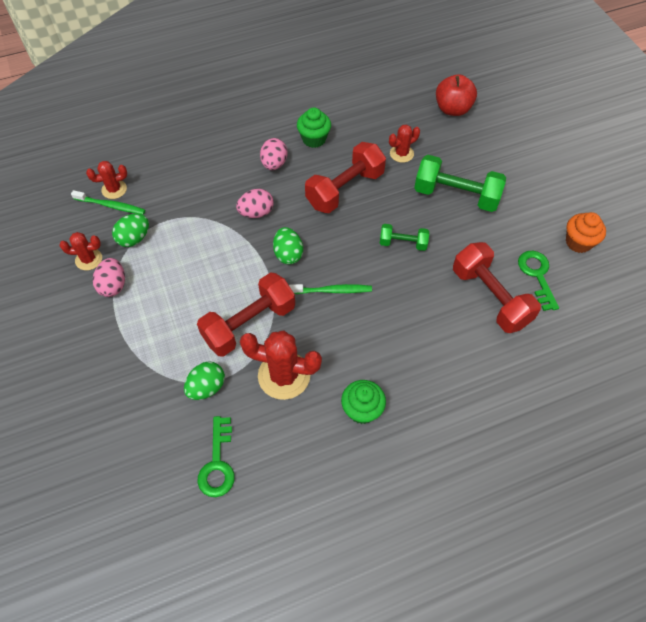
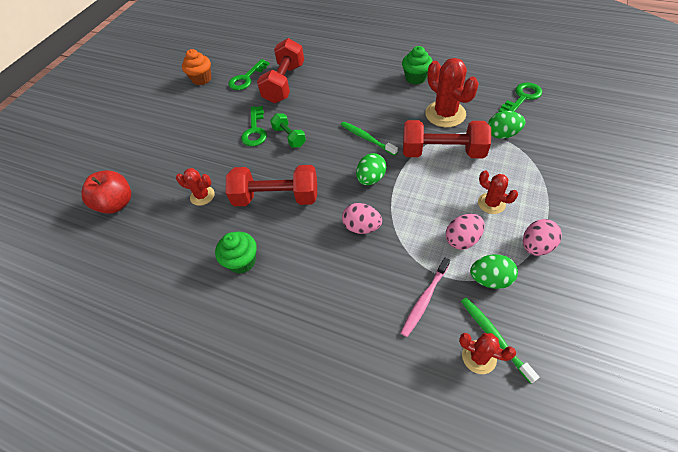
camera: 130 degrees left, 5 degrees down
(89, 259) = (549, 288): red cactus -> red cactus (491, 203)
(170, 197) = (424, 300): none -> pink toothbrush
(274, 164) = (301, 262): pink egg -> pink egg (462, 239)
(442, 228) = (255, 130): none -> green key
(456, 195) = (217, 142): green dumbbell -> none

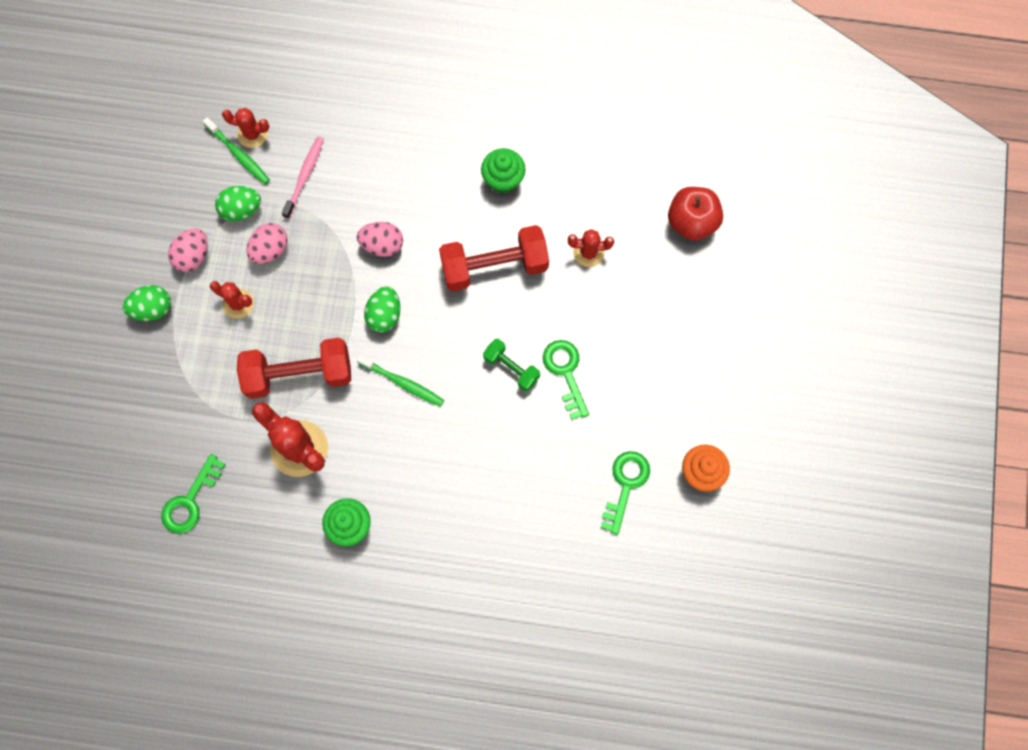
camera: 160 degrees right, 20 degrees up
(284, 83) = (557, 481): red dumbbell -> none
(502, 134) = (221, 419): green egg -> green egg (152, 309)

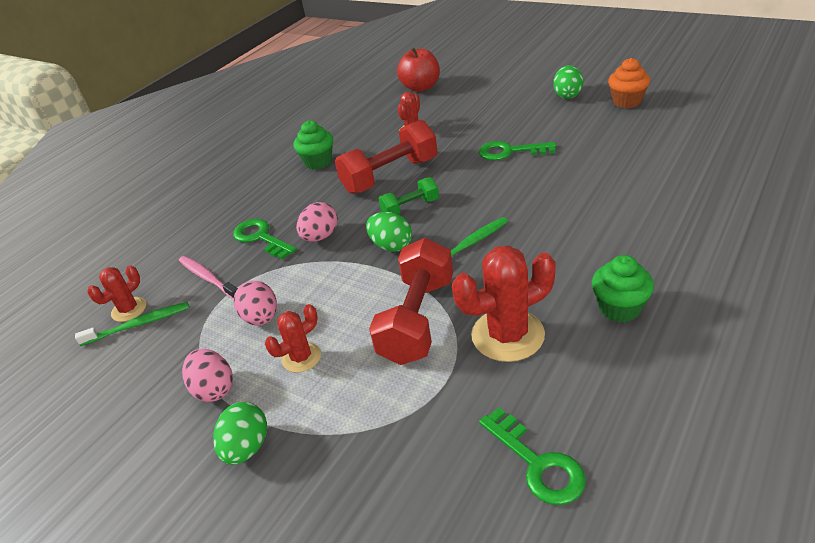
camera: 60 degrees left, 35 degrees down
(241, 210) = (198, 334): green egg -> green egg (567, 95)
(494, 266) = (390, 176): red dumbbell -> red dumbbell turned 45 degrees clockwise
(511, 368) = (490, 178): green dumbbell -> green dumbbell (410, 208)
(625, 485) = (627, 135): green key -> green key (261, 238)

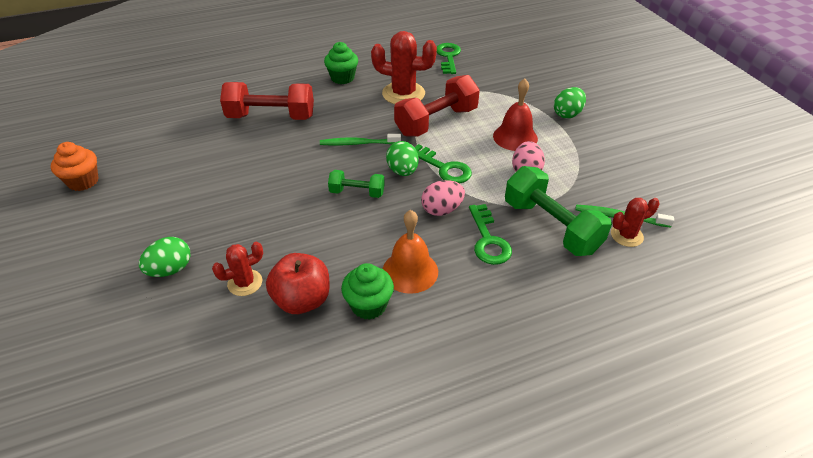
camera: 150 degrees left, 5 degrees up
(208, 278) = (551, 226): pink toothbrush -> green dumbbell
(214, 389) = (575, 147): pink egg -> none
(301, 357) = (515, 137): red cactus -> red bell
(308, 189) = (410, 271): none -> orange bell
(390, 176) = (332, 235): red dumbbell -> red dumbbell (271, 117)
(421, 87) = (134, 360): red apple -> red apple (302, 300)
(510, 152) = (228, 194): green key -> green key (444, 168)
(567, 95) = (88, 222): green egg -> green egg (170, 270)

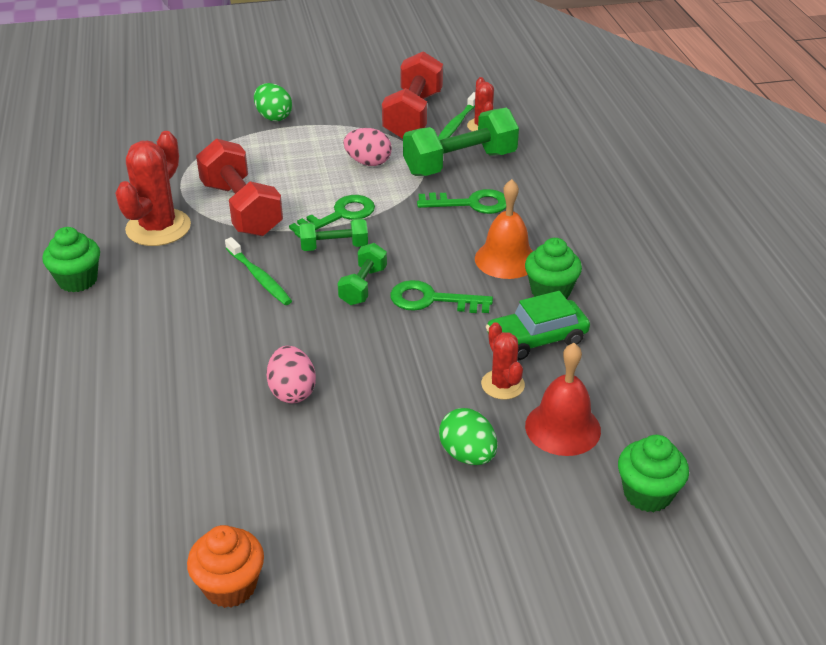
camera: 80 degrees left, 5 degrees down
(110, 385) = (647, 494): none -> green cupcake
(271, 117) = (148, 359): red dumbbell -> red dumbbell (413, 115)
(302, 300) = (536, 339): red apple -> green car
(358, 143) = (259, 277): green toothbrush -> green toothbrush turned 45 degrees counterclockwise
(402, 171) = (334, 246): green egg -> green dumbbell
(442, 210) = (414, 226): pink egg -> pink egg (292, 391)
(448, 57) = (84, 179): green key -> green key (432, 300)
(515, 137) = (301, 158): red bell -> red bell (562, 428)

